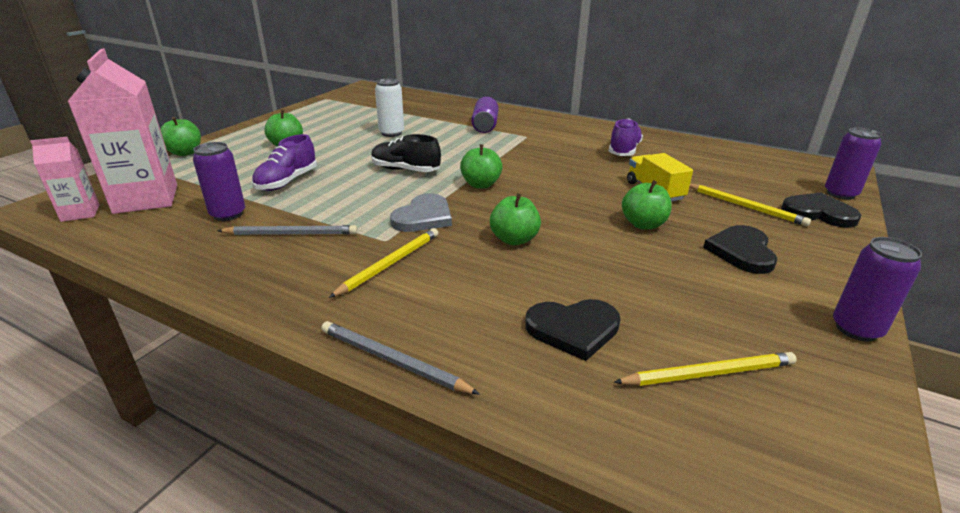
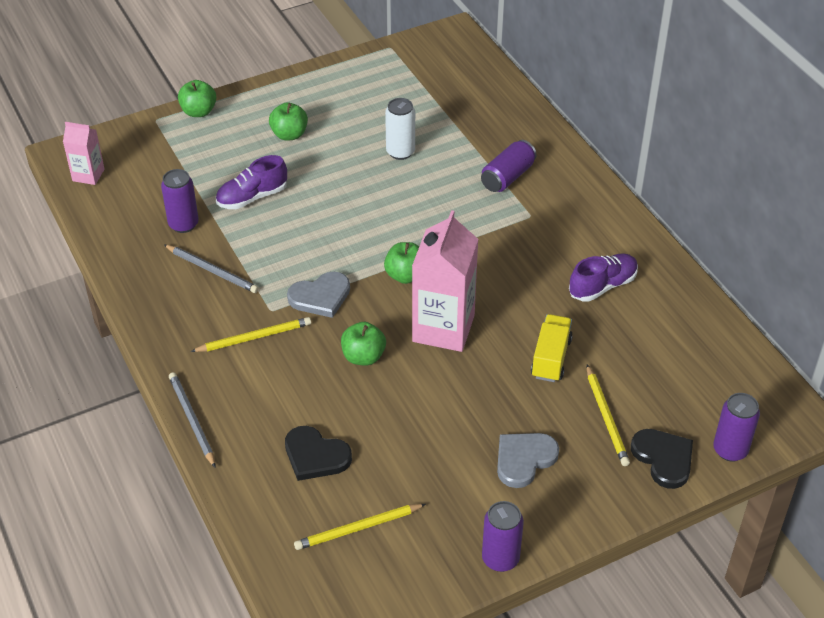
camera: 35 degrees right, 15 degrees up
(146, 199) = (138, 175): pink carton -> pink carton (443, 328)
(405, 170) = (361, 223): black shoe -> none
(643, 224) = (485, 392): green apple -> none
(708, 373) = (358, 528): yellow pencil -> yellow pencil turned 135 degrees clockwise
(741, 251) = (524, 459): black heart -> grey heart

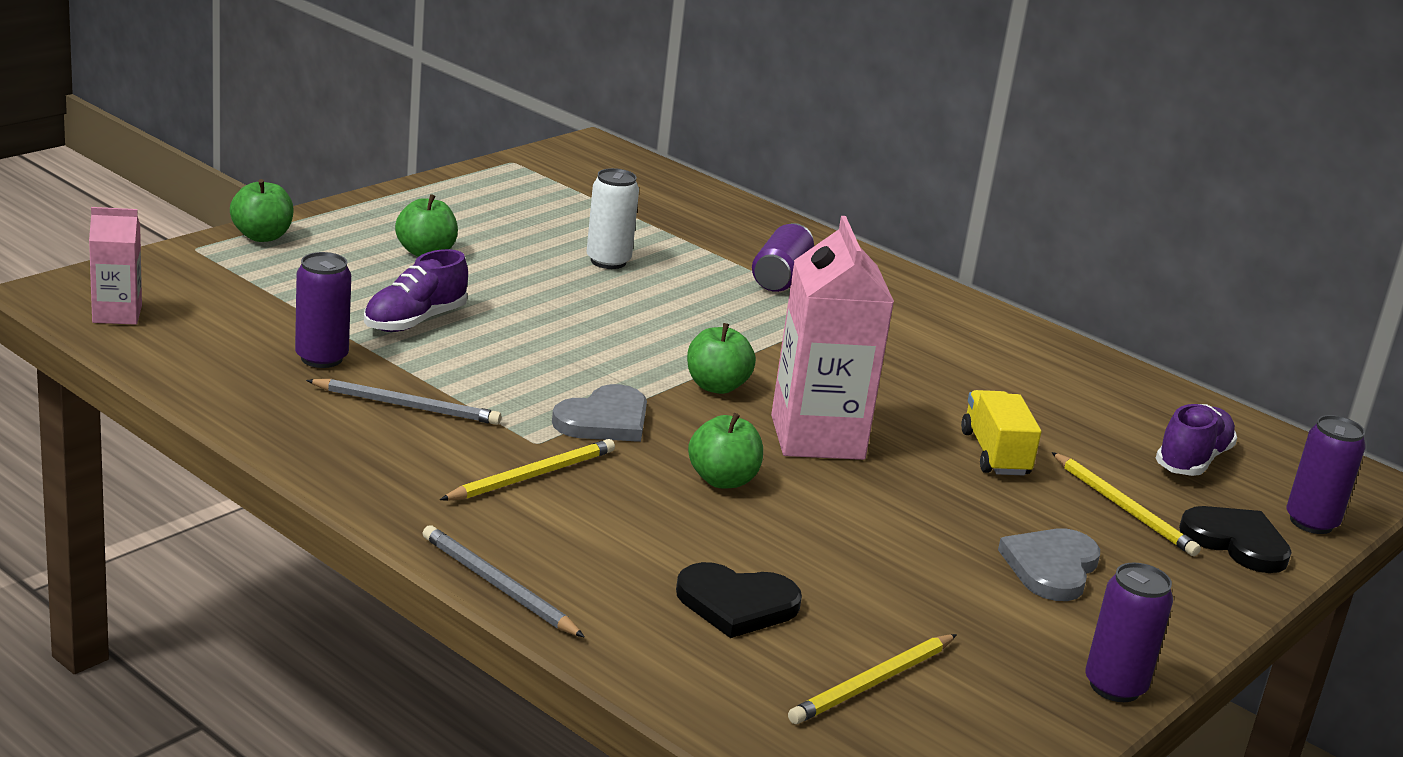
camera: 25 degrees left, 20 degrees down
(602, 286) = (1000, 374): purple shoe -> purple shoe (1192, 460)

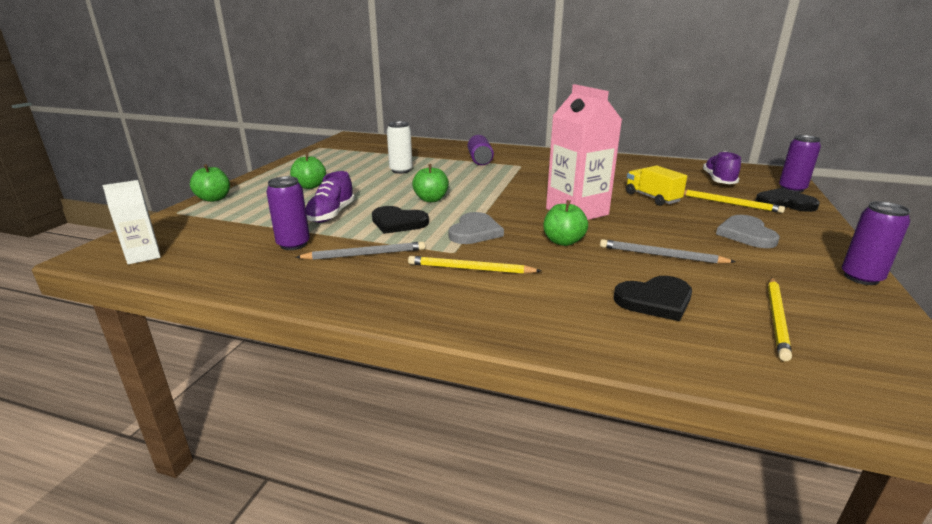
camera: 20 degrees left, 0 degrees up
(117, 314) = (143, 255): pink carton -> white carton
(498, 586) = (523, 339): grey pencil -> grey pencil (661, 255)
(503, 367) = (398, 222): none -> black heart
(532, 476) = (470, 269): yellow pencil -> yellow pencil turned 105 degrees counterclockwise
(716, 386) = (507, 204): green apple -> green apple (431, 199)

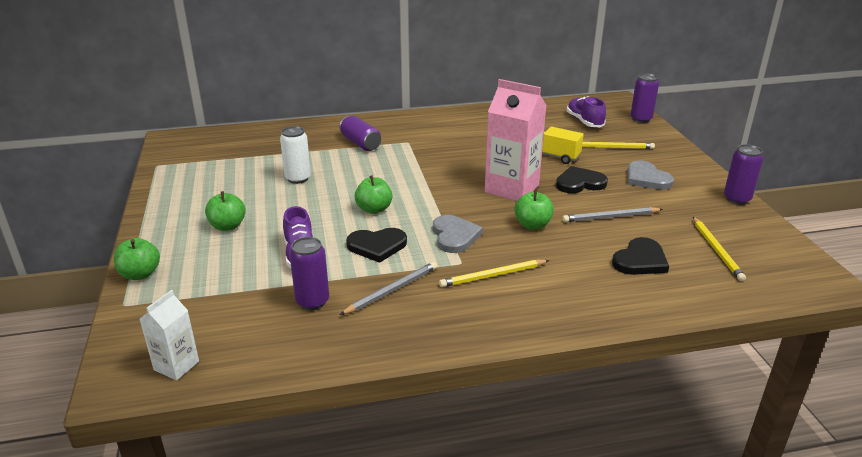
camera: 30 degrees left, 5 degrees up
(784, 203) = (647, 137): black heart -> black heart (579, 183)

